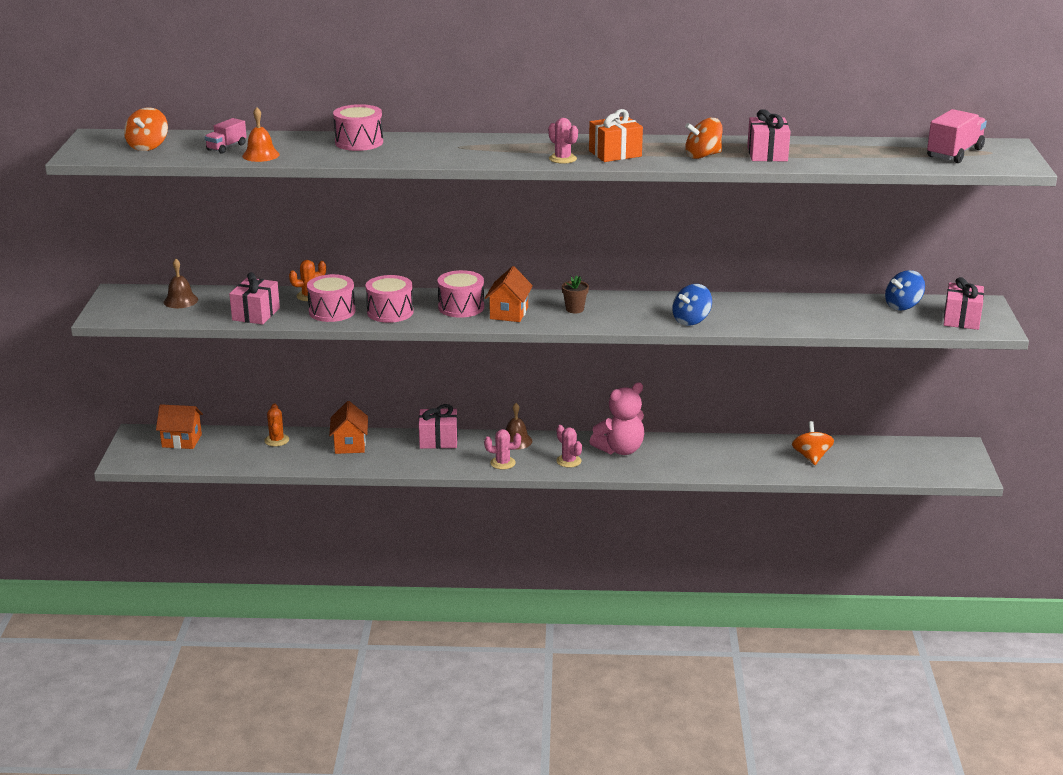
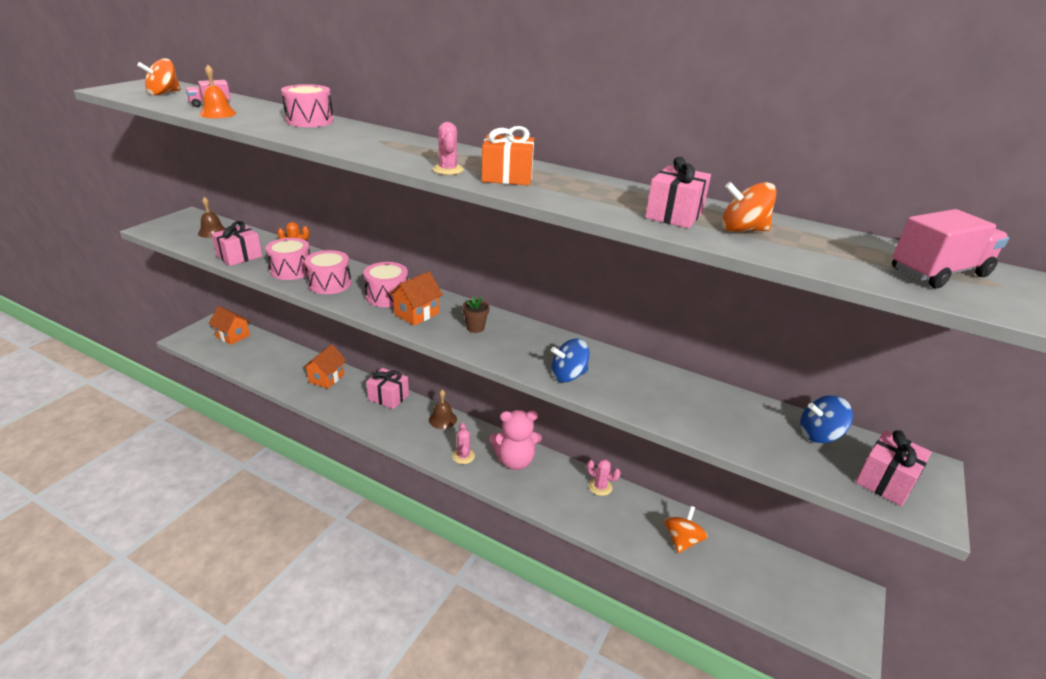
camera: 25 degrees right, 5 degrees up
(276, 440) = (286, 357): orange cactus -> none
(502, 463) = (412, 437): pink cactus -> pink cactus (600, 487)
(703, 156) = (596, 199): orange spinning top -> orange spinning top (742, 230)

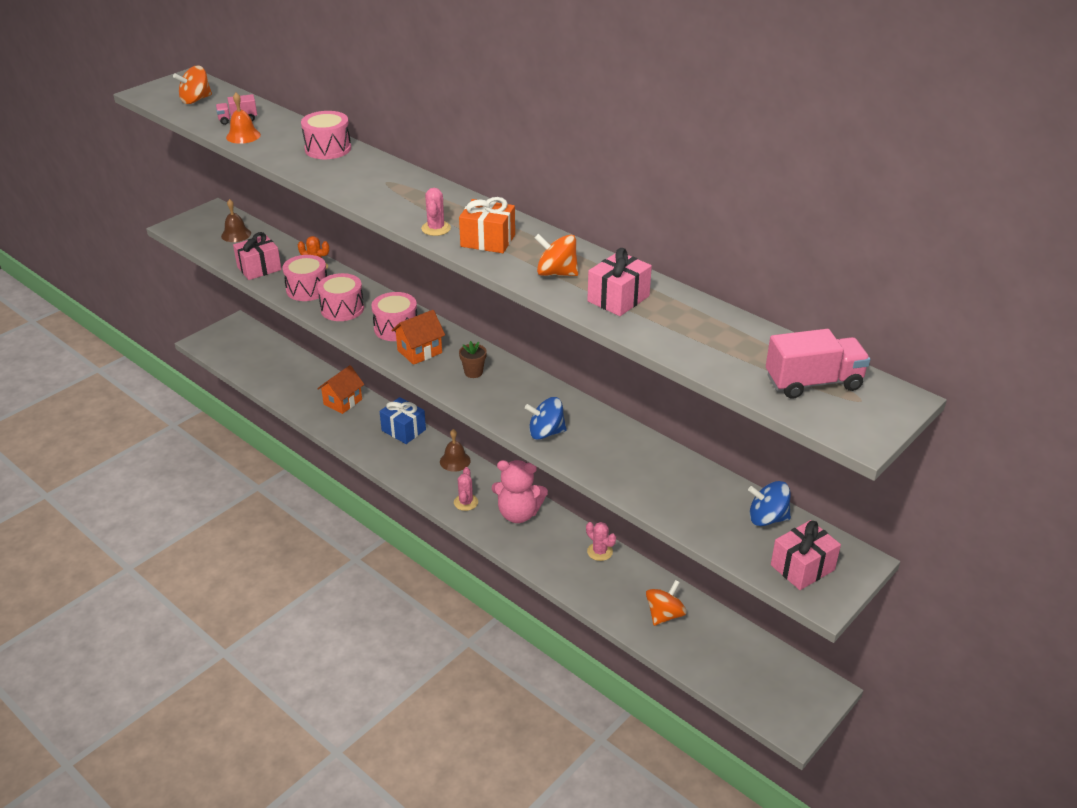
camera: 15 degrees right, 5 degrees up
(233, 336) = (252, 343): orange house -> none
(388, 397) = (403, 430): pink gift -> blue gift
(742, 230) = (670, 321): orange spinning top -> orange spinning top (556, 273)

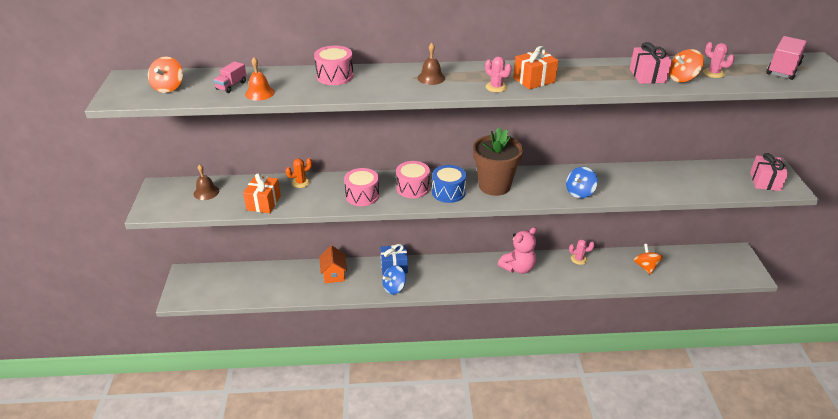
camera: 45 degrees left, 0 degrees up
(259, 268) = (263, 203): pink gift -> orange gift
(307, 289) = (319, 197): pink drum -> none
(419, 351) = (448, 192): orange house -> blue drum
(455, 461) = (446, 264): brown bell -> brown bell (431, 78)
(466, 502) = (486, 280): pink cactus -> pink cactus (713, 73)
(473, 372) = (494, 186): brown flower pot -> brown flower pot, size x2.47
(556, 273) = (598, 78): orange spinning top -> orange spinning top (682, 78)
(767, 518) = (720, 171): blue spinning top -> blue spinning top (394, 288)

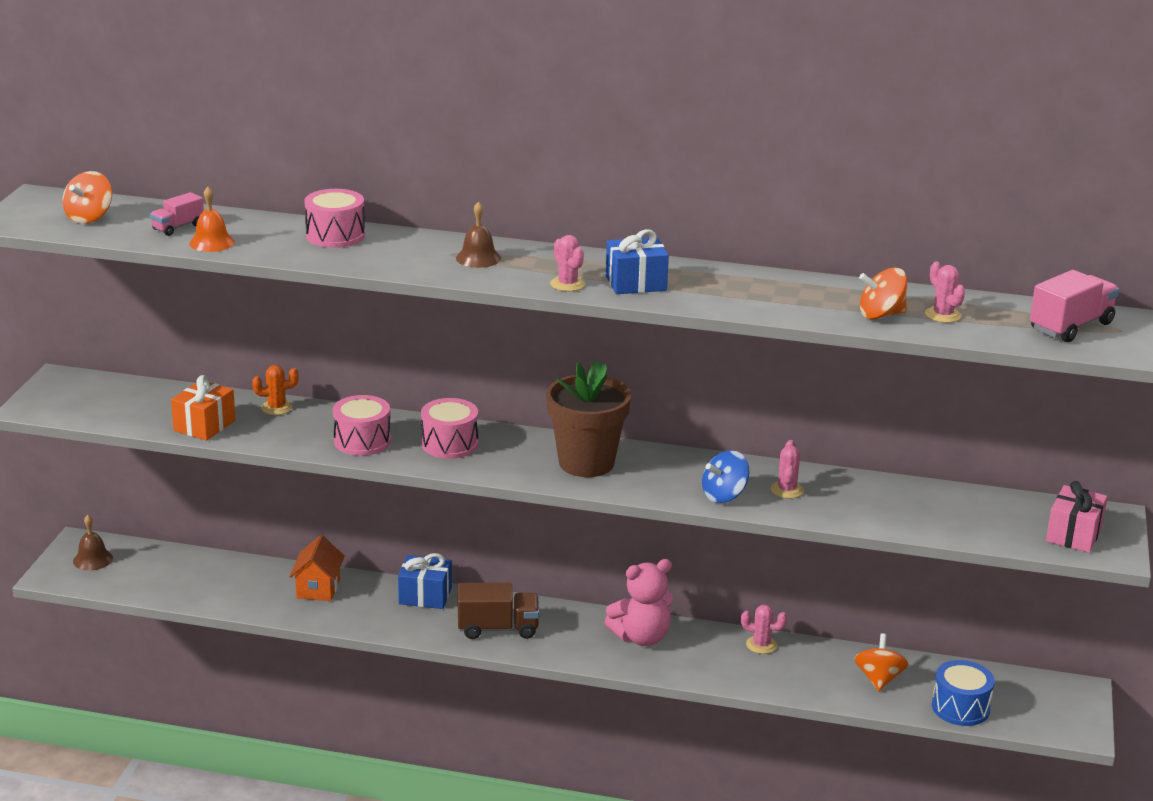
camera: 15 degrees right, 10 degrees down
(206, 192) = (126, 397): brown bell -> brown bell (92, 559)
(394, 288) = (408, 626): blue spinning top -> none
(442, 279) = (498, 628): none -> brown truck
(448, 192) = (503, 459): blue drum -> blue drum (960, 708)
(534, 80) = (636, 283): orange gift -> blue gift
(608, 182) = (787, 490): none -> pink cactus
(647, 76) = (826, 303): pink gift -> none

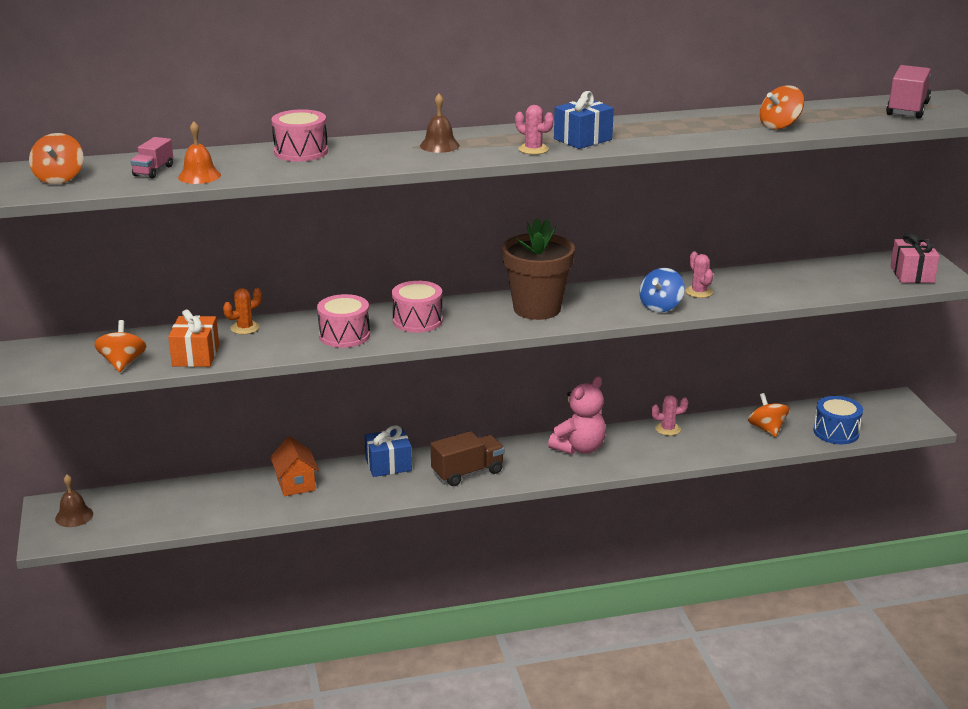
camera: 25 degrees left, 0 degrees up
(134, 416) = (123, 363): none -> orange spinning top
(943, 315) = (819, 118): pink cactus -> none

